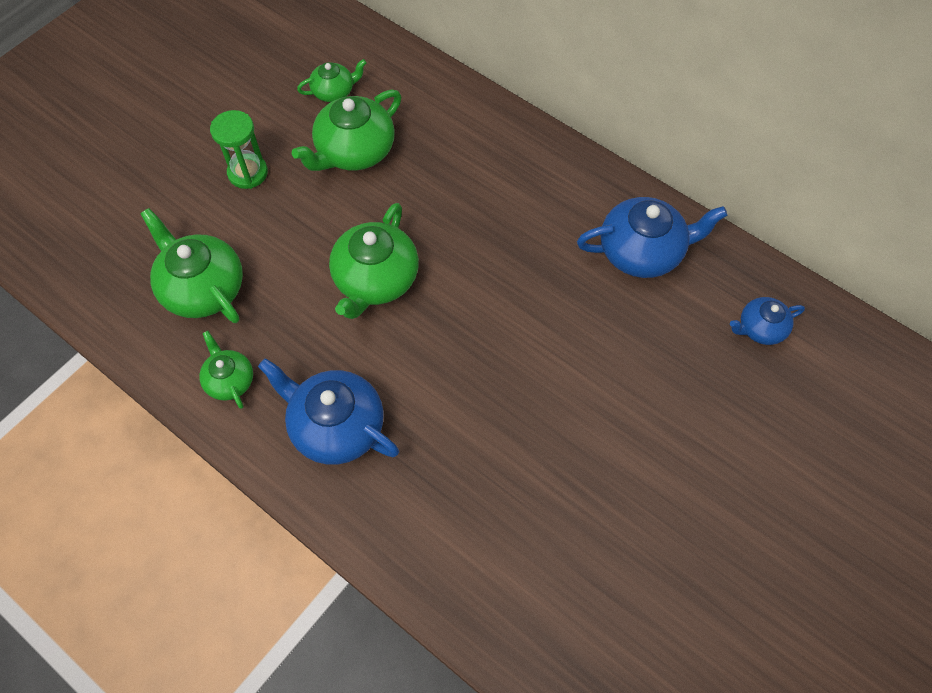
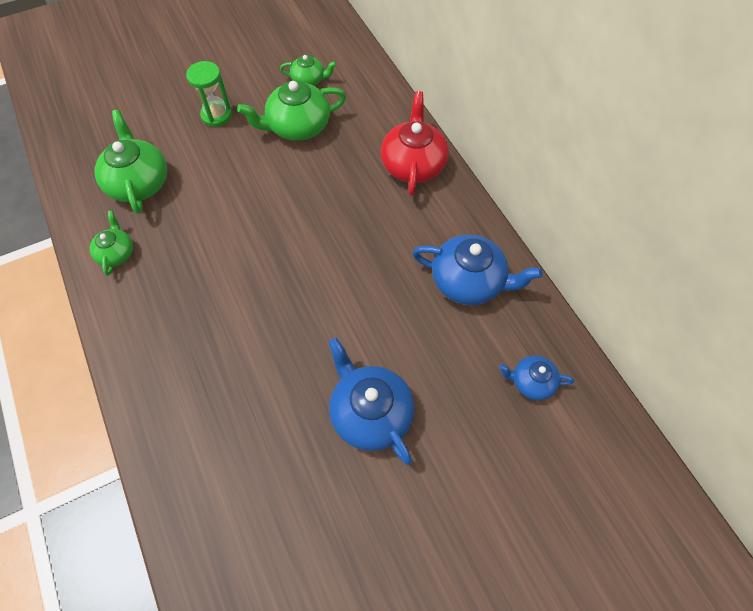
camera: 25 degrees right, 0 degrees up
(336, 426) = (166, 316): blue teapot -> blue teapot (370, 412)
(375, 280) = (257, 223): green teapot -> none
(511, 147) = (413, 164): none -> red teapot

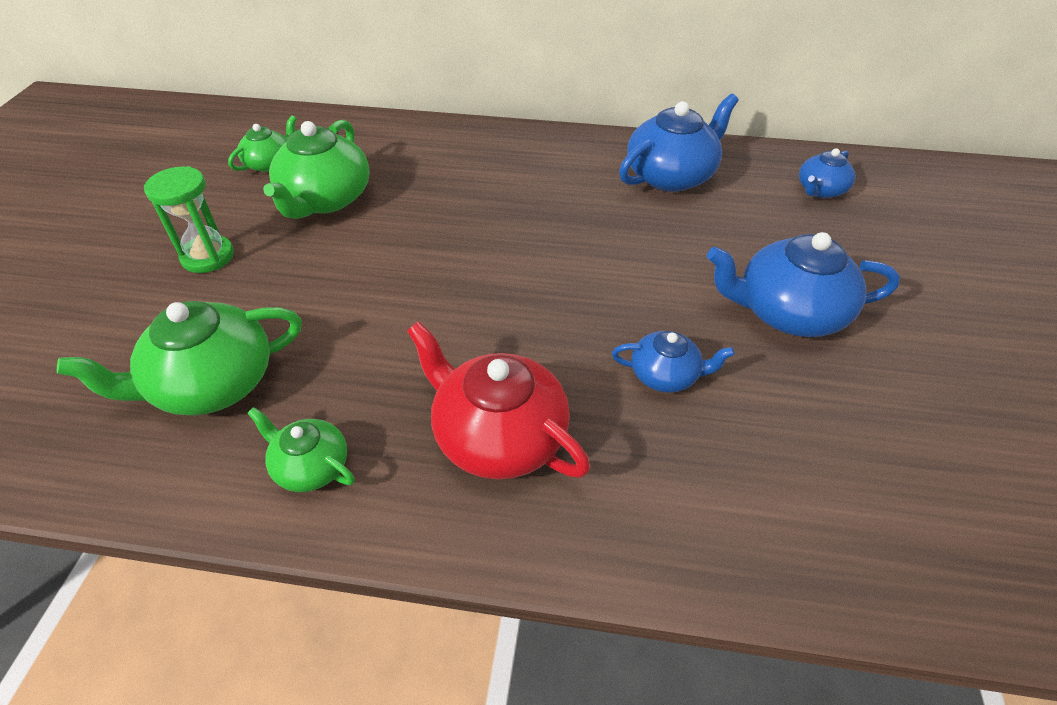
camera: 55 degrees left, 15 degrees down
(139, 182) = (211, 384): green teapot -> green teapot turned 45 degrees counterclockwise
(269, 369) = (665, 375): none -> blue teapot
(413, 164) = (486, 147): red teapot -> red teapot (498, 436)

